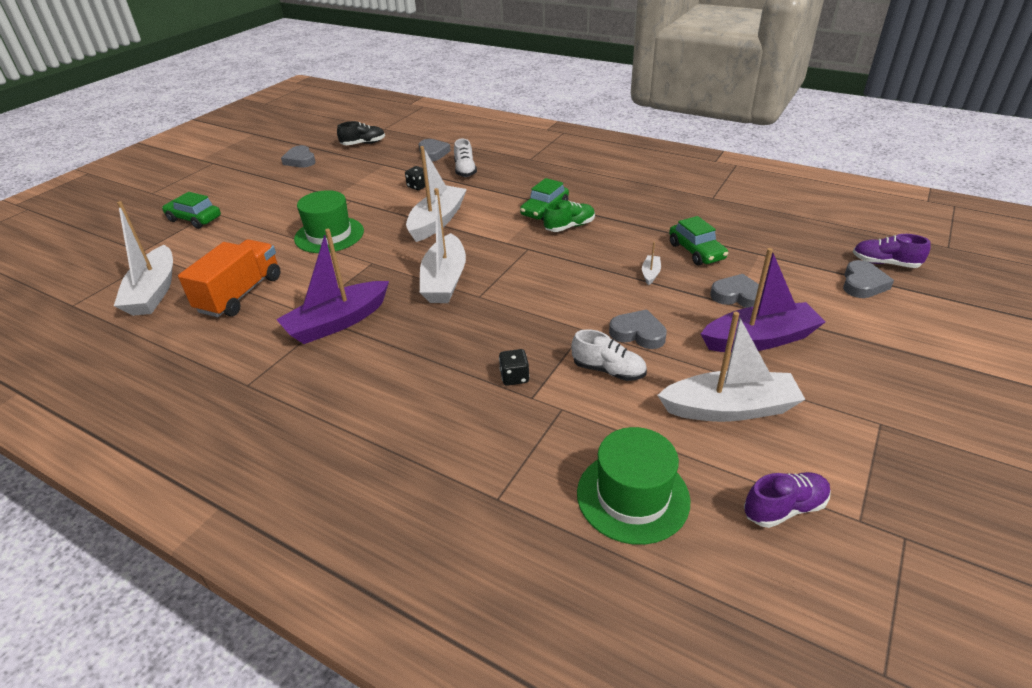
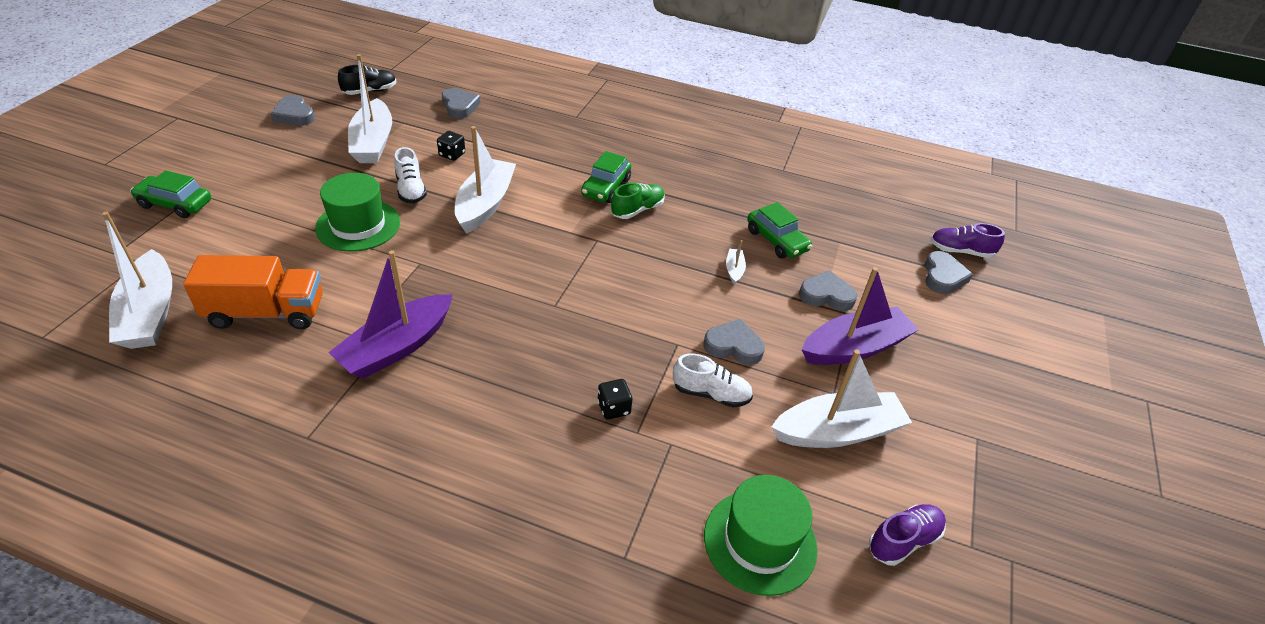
camera: 15 degrees left, 5 degrees up
(240, 294) = (266, 312): orange truck -> orange truck turned 75 degrees clockwise
(445, 280) = (511, 285): white boat -> white boat (373, 142)
(465, 170) = (503, 132): white shoe -> white shoe (411, 190)

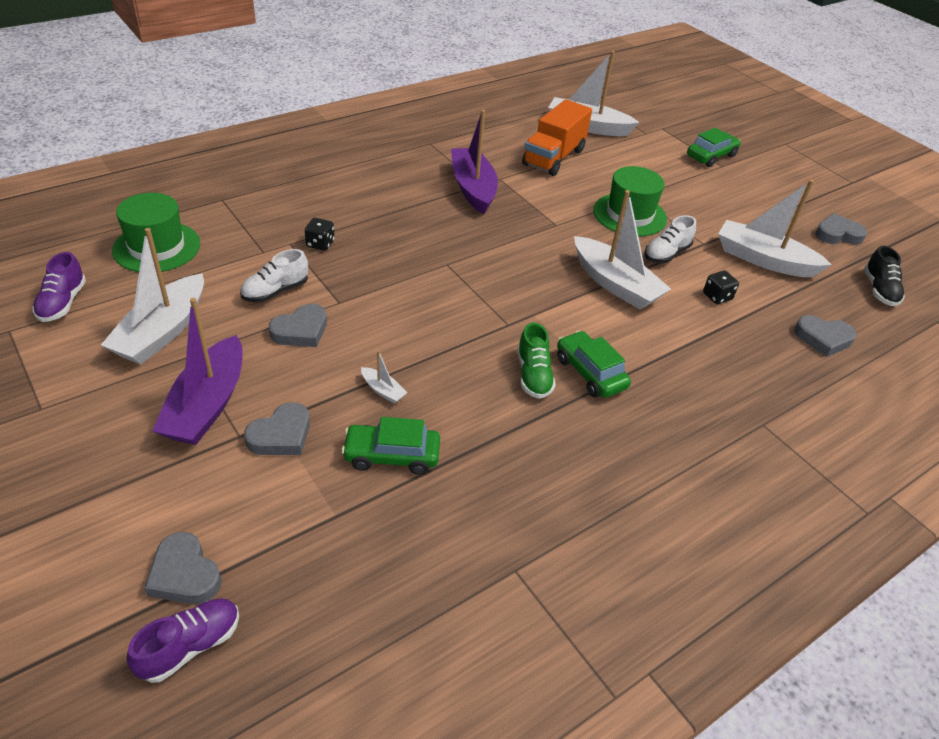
camera: 125 degrees right, 0 degrees up
(411, 190) = (666, 254): white shoe -> white shoe turned 60 degrees counterclockwise

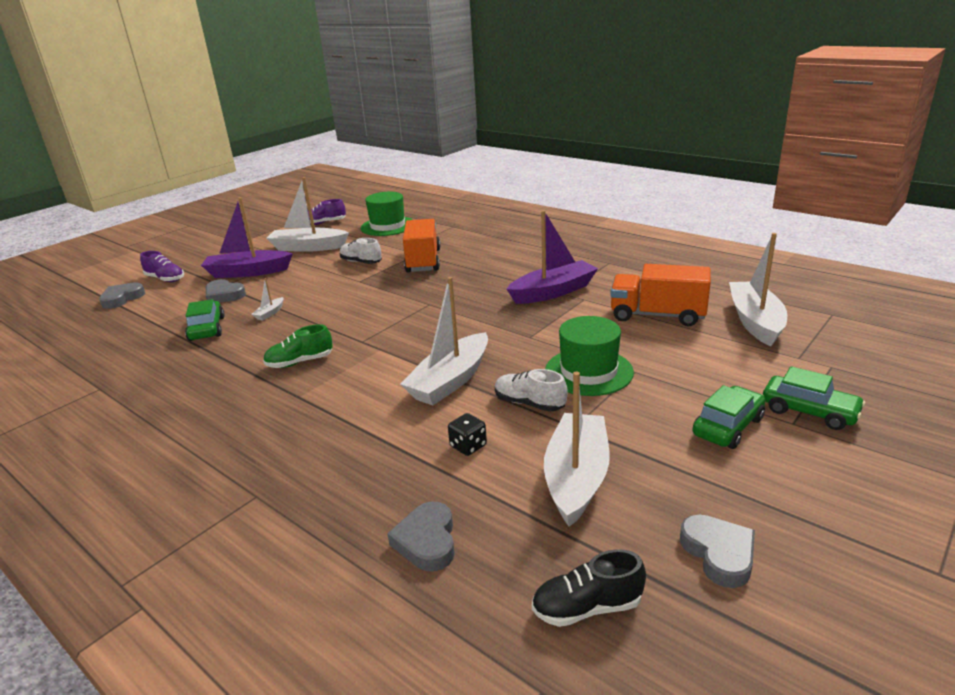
camera: 80 degrees right, 15 degrees down
(190, 646) = (76, 311): purple shoe -> purple shoe (165, 279)
(301, 330) = (323, 278): grey heart -> none
(320, 244) = (423, 261): black dice -> orange truck
(590, 373) = (310, 386): green car -> green car (728, 427)

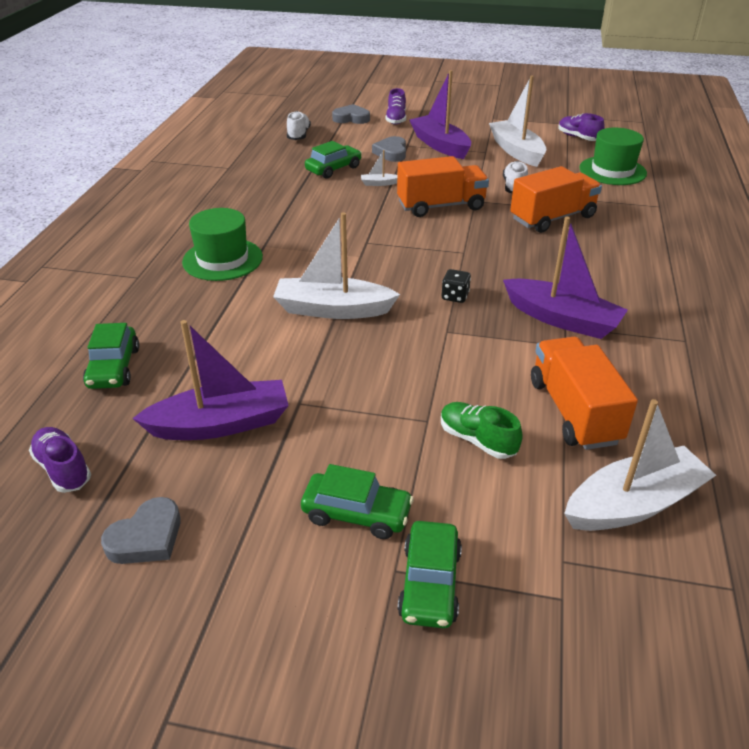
camera: 60 degrees right, 10 degrees up
(300, 362) = (313, 227): green shoe -> green shoe (477, 440)
(348, 296) = (441, 206): none -> orange truck
(427, 541) = (114, 368): grey heart -> green car
(468, 446) = (238, 350): black dice -> black dice (455, 296)
(529, 403) = (322, 365): white shoe -> white shoe (298, 135)
(576, 478) = (220, 424): white boat -> purple boat
(587, 607) = (63, 469): black shoe -> purple shoe
(588, 371) = (404, 388): green hat -> green hat (222, 259)

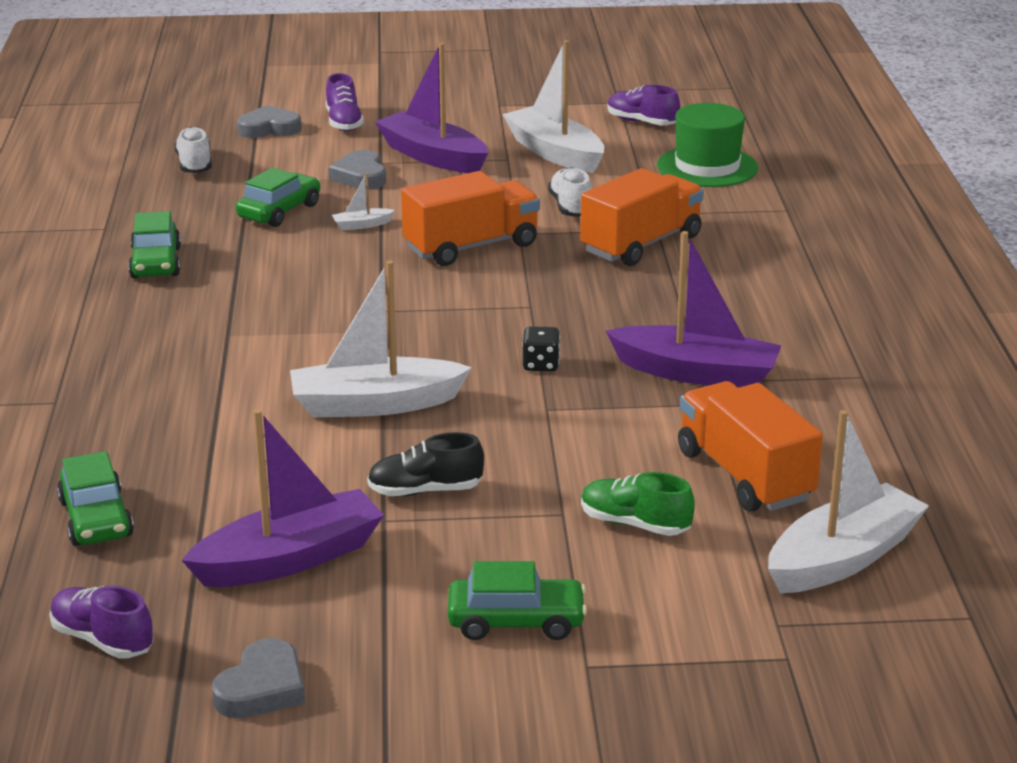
camera: 15 degrees left, 10 degrees down
(222, 259) = (174, 361): green hat -> none
(337, 383) = (425, 491): none -> black shoe
(430, 583) = (632, 671): green car -> green car (156, 263)

